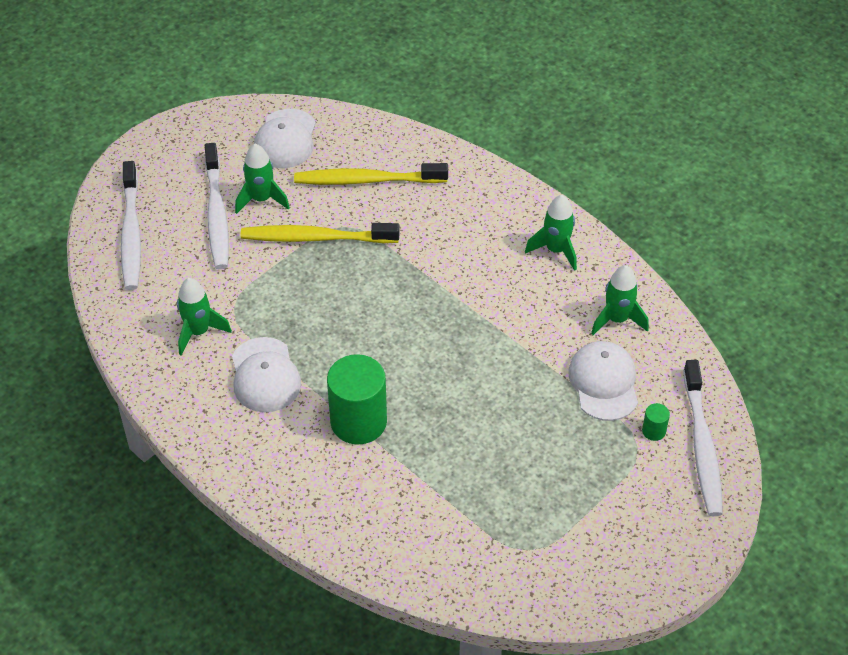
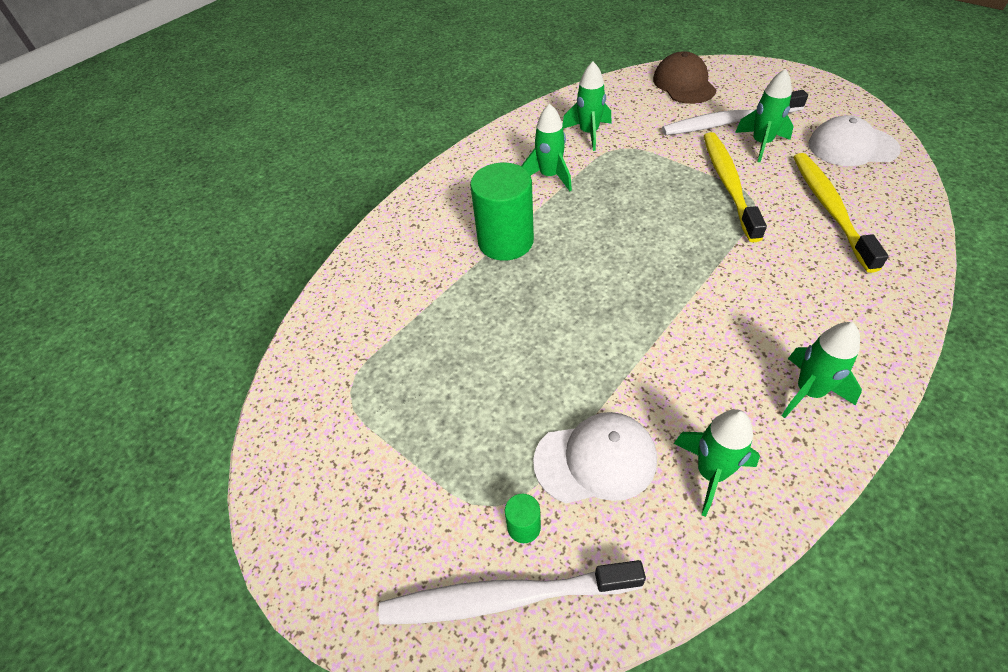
camera: 90 degrees right, 0 degrees up
(131, 233) = (684, 84): white toothbrush -> brown cap
(265, 375) = (549, 176): white cap -> green rocket

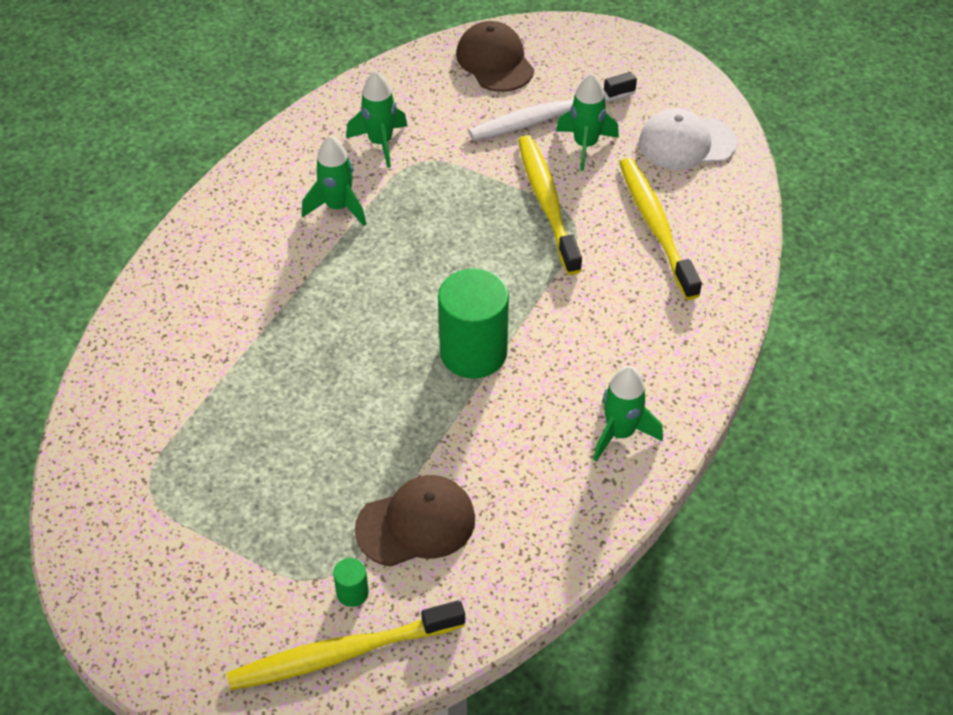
camera: 15 degrees left, 0 degrees up
(504, 597) = (341, 653): white toothbrush -> yellow toothbrush
(505, 241) = (295, 297): green cylinder -> green cylinder (473, 352)
(595, 460) = (416, 524): white cap -> brown cap
(711, 473) = (526, 521): green rocket -> none

